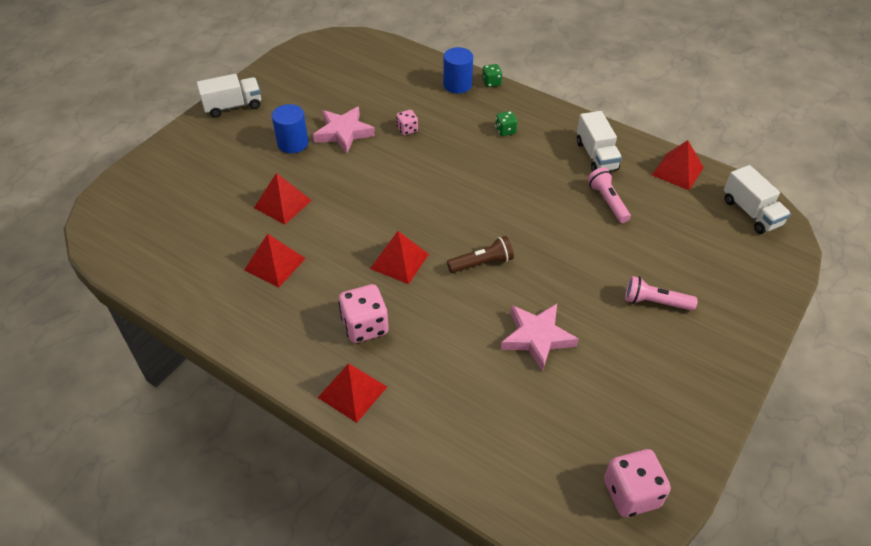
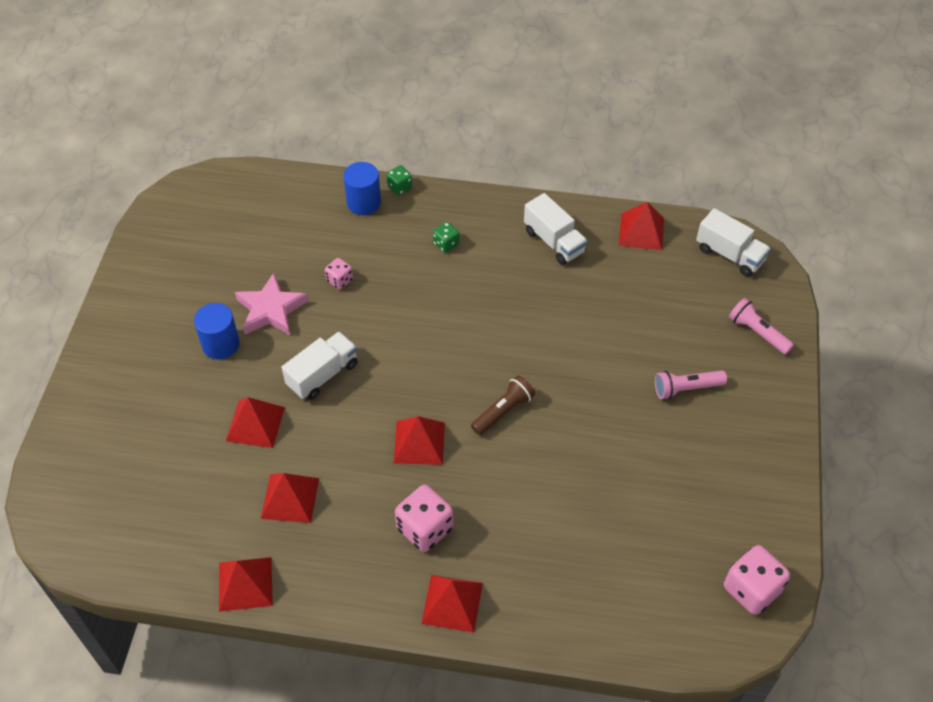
camera: 25 degrees left, 5 degrees up
(202, 311) = (245, 583): none -> red pyramid
(233, 106) = (119, 321): white truck -> white truck (322, 375)
(537, 337) = (596, 471): pink star -> none
(607, 201) = (591, 293): pink flashlight -> pink flashlight (757, 333)

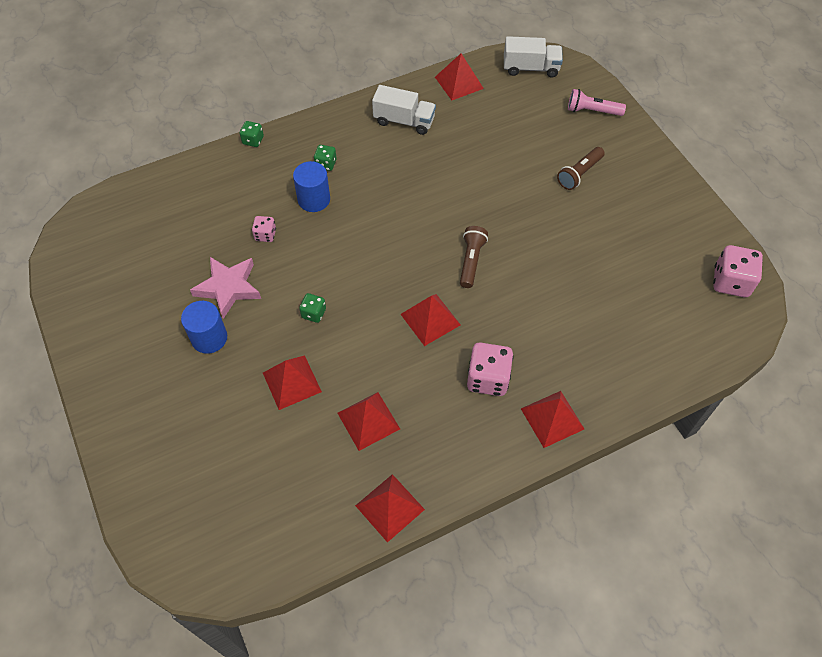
camera: 35 degrees left, 5 degrees up
(322, 375) = (313, 313): white truck -> green dice
(364, 202) = (234, 166): blue cylinder -> blue cylinder (314, 199)
(686, 389) = (579, 174): pink flashlight -> brown flashlight

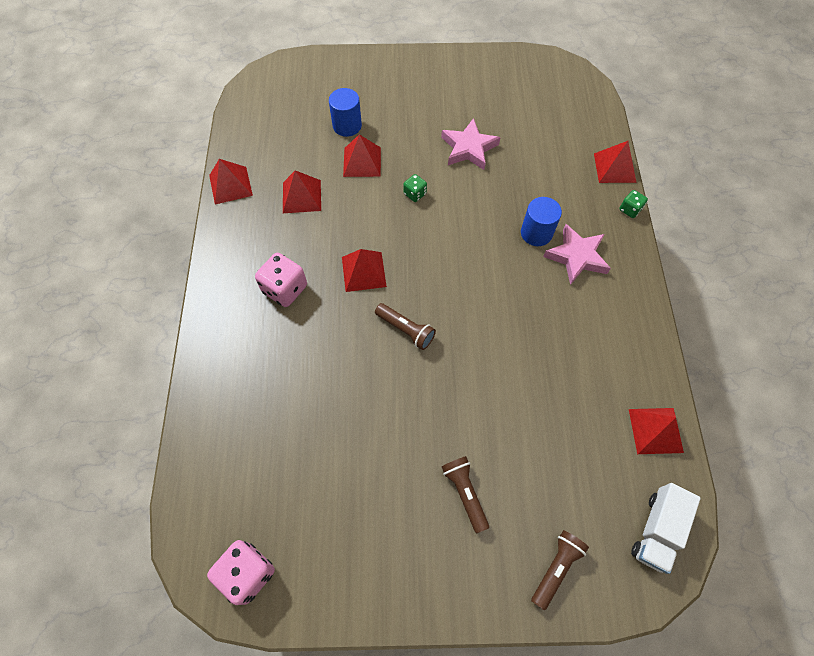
camera: 115 degrees right, 5 degrees up
(209, 338) = (428, 125): blue cylinder -> blue cylinder (347, 125)
(265, 235) = (511, 186): pink dice -> none
(326, 164) = (577, 257): green dice -> pink star
(404, 121) = (611, 347): white truck -> none
(552, 418) = (222, 319): red pyramid -> red pyramid (614, 168)
(592, 111) = (556, 568): pink flashlight -> brown flashlight

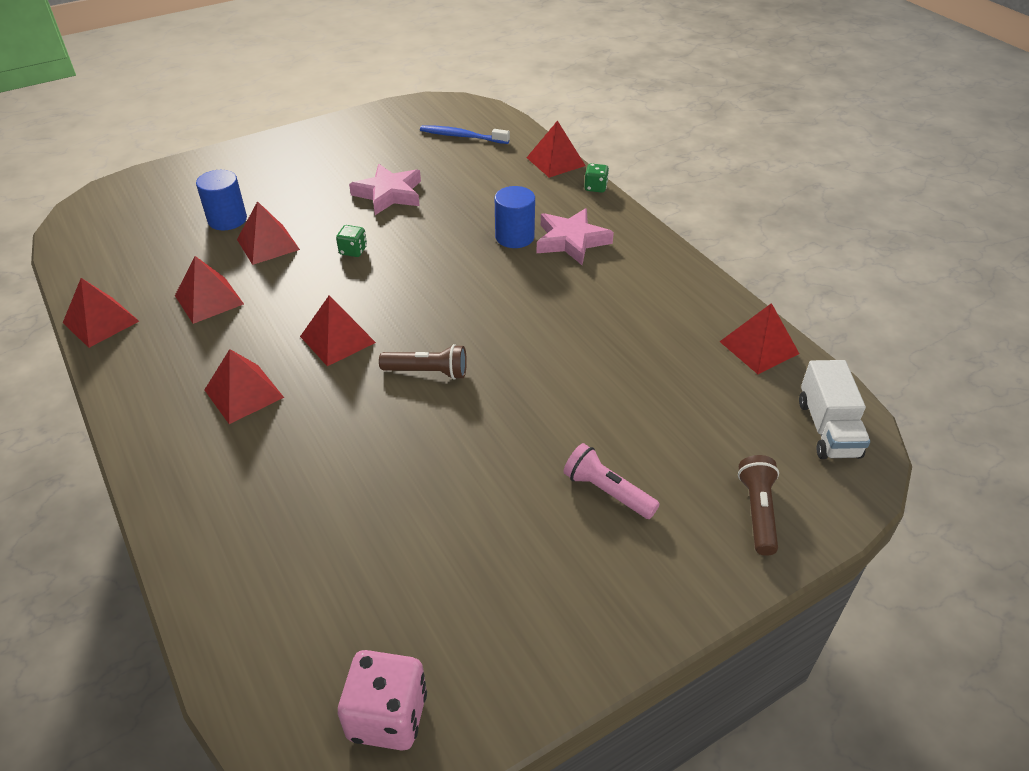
camera: 30 degrees left, 20 degrees down
(285, 289) = (244, 393): pink dice -> red pyramid
(465, 493) = (607, 492): brown flashlight -> pink flashlight
(556, 109) = (462, 136): none -> blue toothbrush

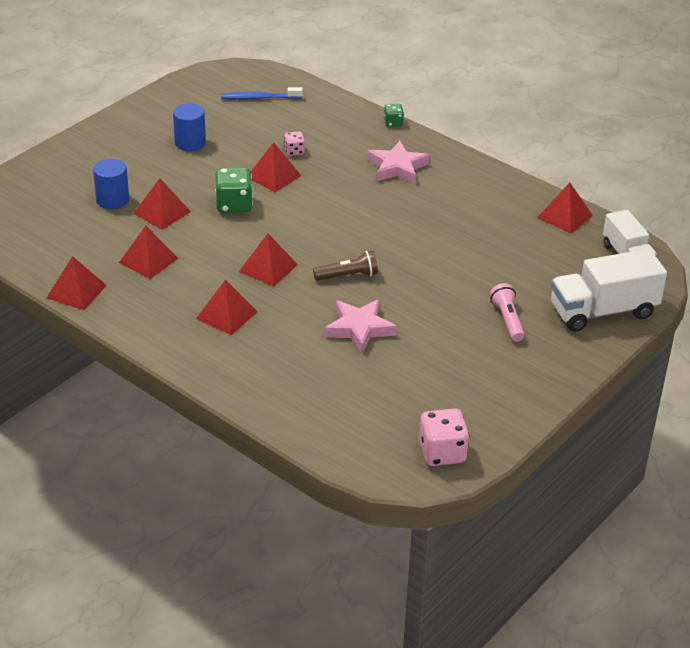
camera: 20 degrees left, 5 degrees down
(353, 251) = (234, 205): green dice -> green dice, size x1.83
(389, 194) = (231, 156): pink star -> pink star (359, 328)
(462, 200) = (294, 151): none -> pink dice
(514, 237) = (352, 172): blue cylinder -> blue cylinder (190, 143)
(555, 161) = (349, 107): red pyramid -> red pyramid (274, 176)
(607, 492) = (507, 320): pink flashlight -> pink flashlight turned 60 degrees clockwise
(757, 512) = (603, 311): brown flashlight -> white truck

